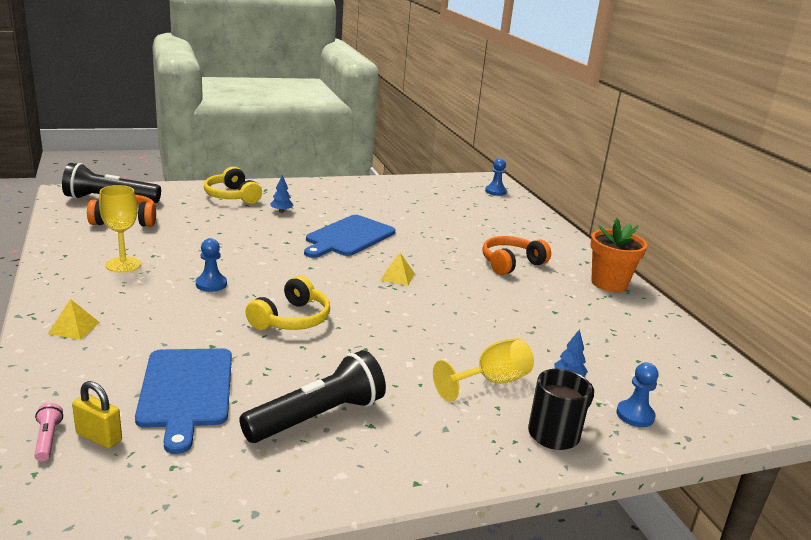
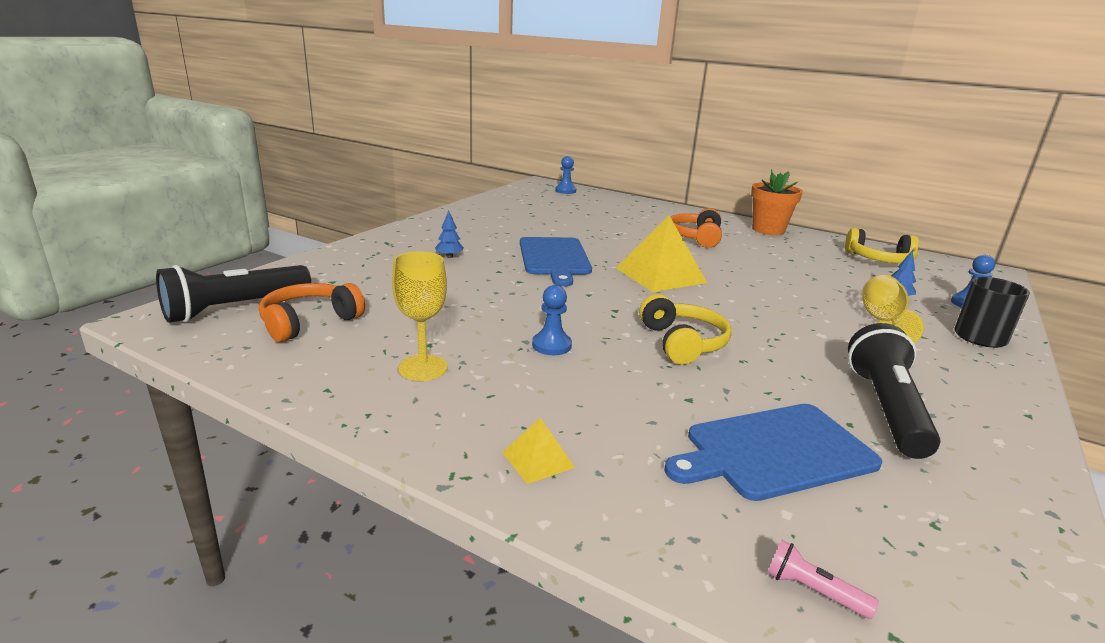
camera: 40 degrees left, 0 degrees up
(99, 437) = (836, 548): yellow padlock -> none
(186, 391) = (774, 451): blue cutting board -> blue cutting board turned 120 degrees clockwise
(232, 196) = (369, 258): yellow headphones -> yellow headphones (879, 259)
(397, 276) = (660, 275): yellow pyramid -> yellow pyramid, size x2.13

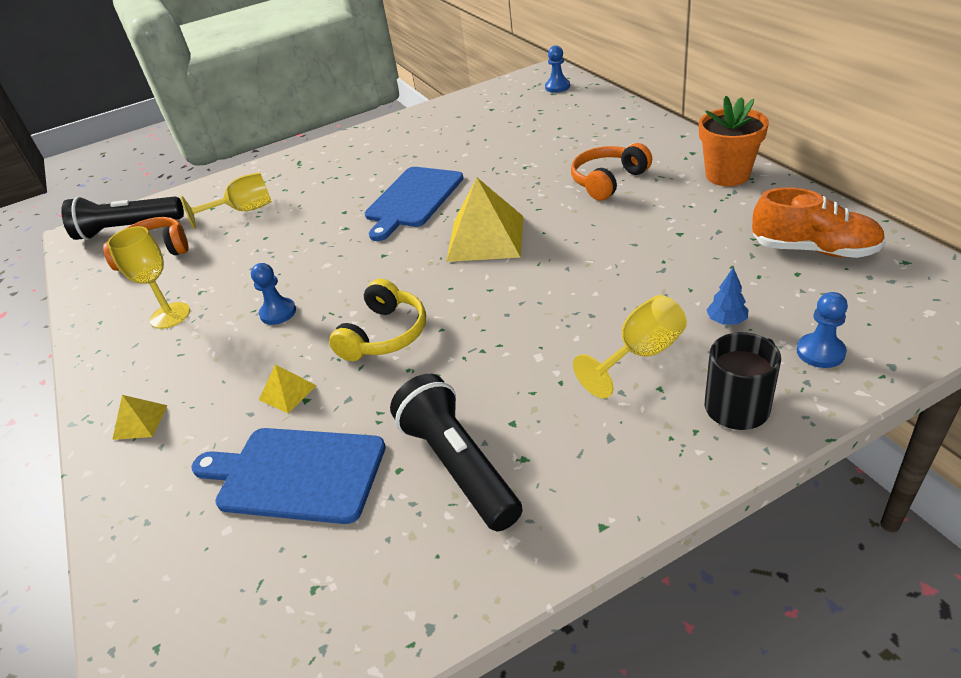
camera: 40 degrees right, 15 degrees up
(379, 280) = (243, 211): none -> yellow goblet
(449, 256) = (326, 187): blue tree -> none
(663, 398) = (288, 392): none -> yellow pyramid
(813, 591) = (157, 593): pink flashlight -> none
(879, 259) = (813, 250): yellow headphones -> orange shoe
(886, 408) = (458, 465): black flashlight -> black flashlight turned 75 degrees counterclockwise

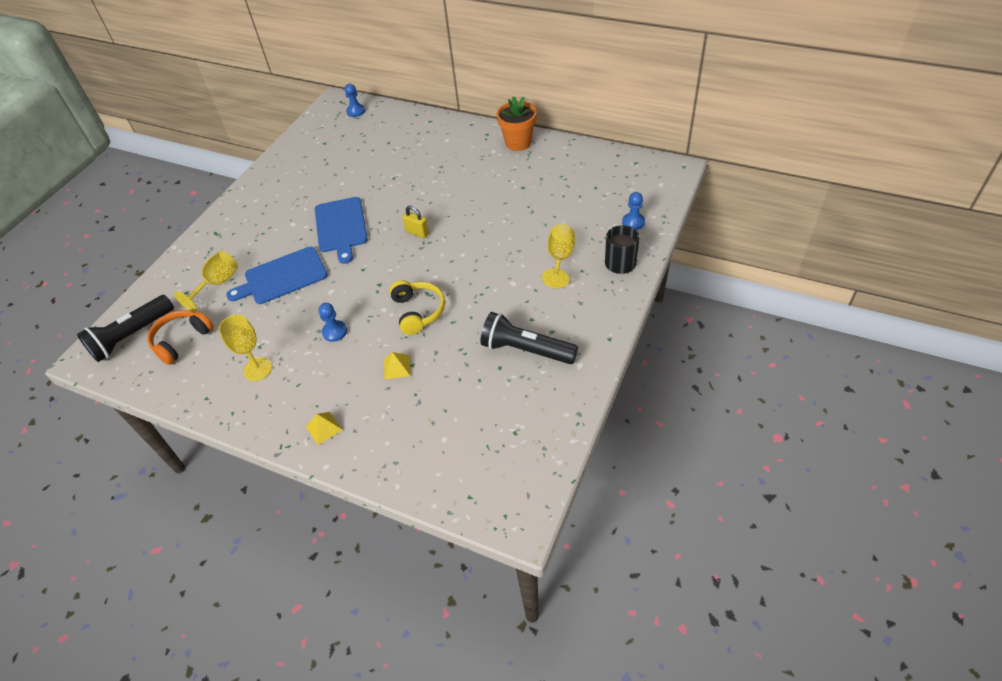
camera: 40 degrees left, 10 degrees up
(295, 474) = (450, 398): blue cutting board -> blue cutting board (282, 277)
(486, 238) = (417, 232): yellow pyramid -> yellow padlock
(608, 181) = (455, 169): orange headphones -> none
(726, 321) = (584, 225): blue tree -> none
(813, 250) = (593, 171): orange shoe -> none

